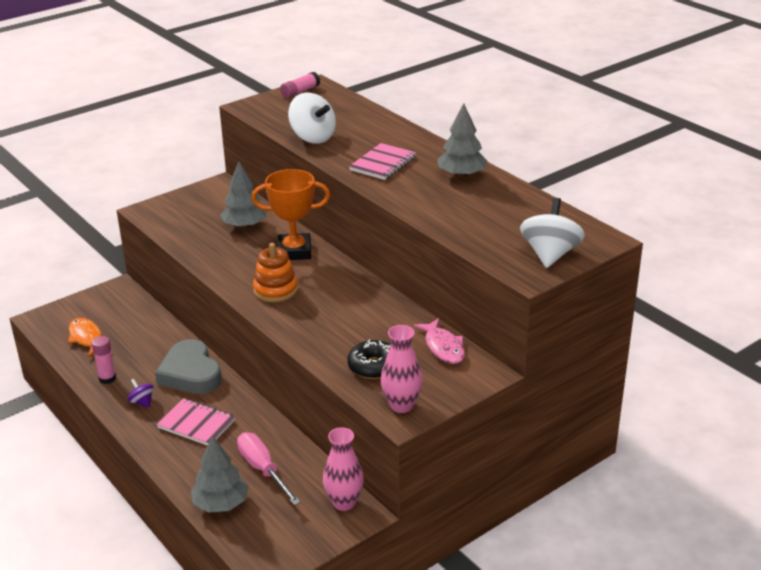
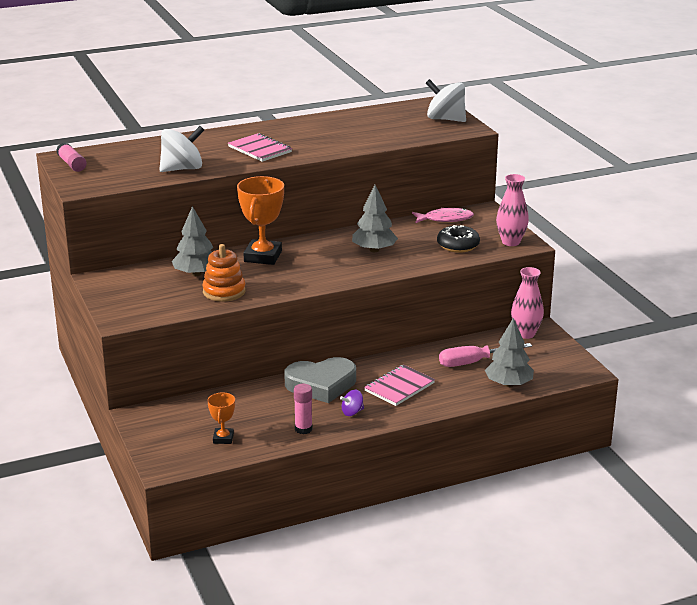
camera: 75 degrees left, 5 degrees down
(86, 338) = (223, 438): orange fish -> orange trophy
(275, 290) = (323, 270): orange stacking toy -> orange stacking toy (224, 291)
(461, 175) = (304, 127): grey tree -> grey tree (374, 250)

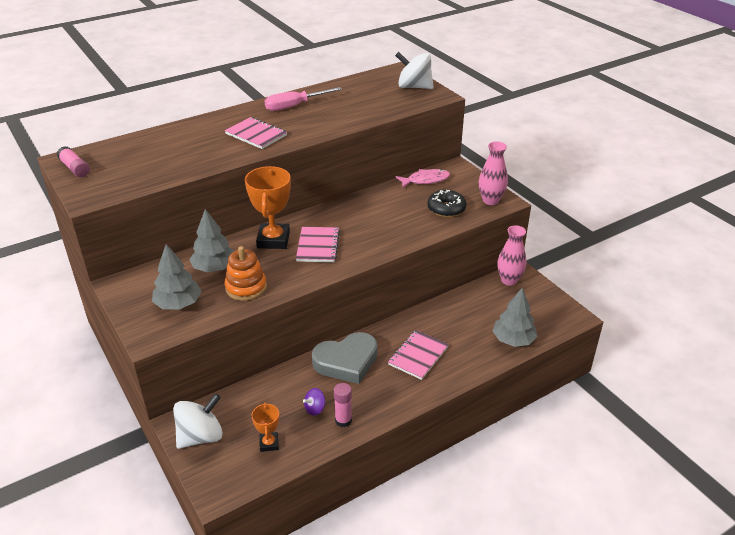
camera: 10 degrees left, 10 degrees up
(182, 169) = (186, 164): white spinning top -> white spinning top (200, 436)
(308, 265) = (318, 246): none -> pink notebook
(352, 412) = (383, 392): purple spinning top -> purple spinning top (315, 409)
(374, 250) = (373, 221): grey tree -> grey tree (178, 304)
(474, 362) = (475, 318): pink screwdriver -> pink screwdriver (295, 106)

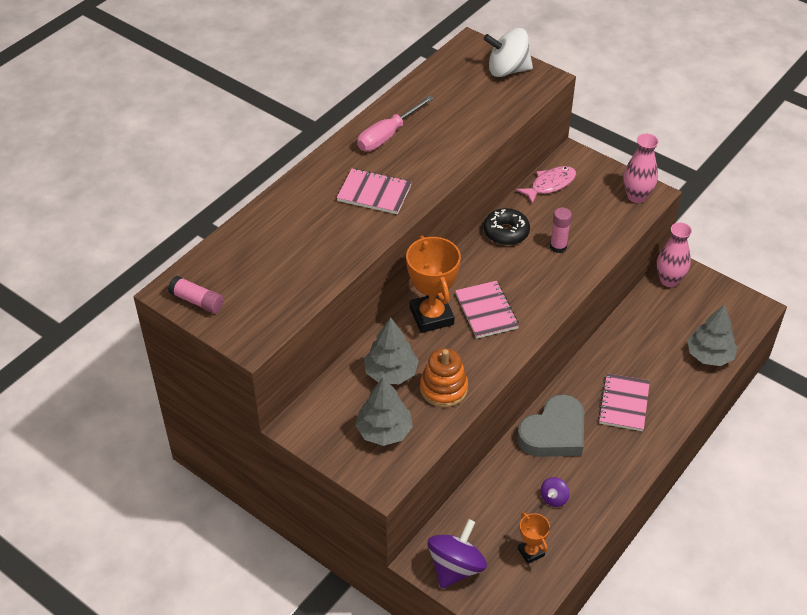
camera: 20 degrees left, 10 degrees up
(200, 436) = (455, 567): white spinning top -> purple spinning top
(343, 420) = (590, 502): pink glue stick -> pink glue stick (558, 247)
(446, 209) = (595, 221): black donut -> black donut (506, 232)

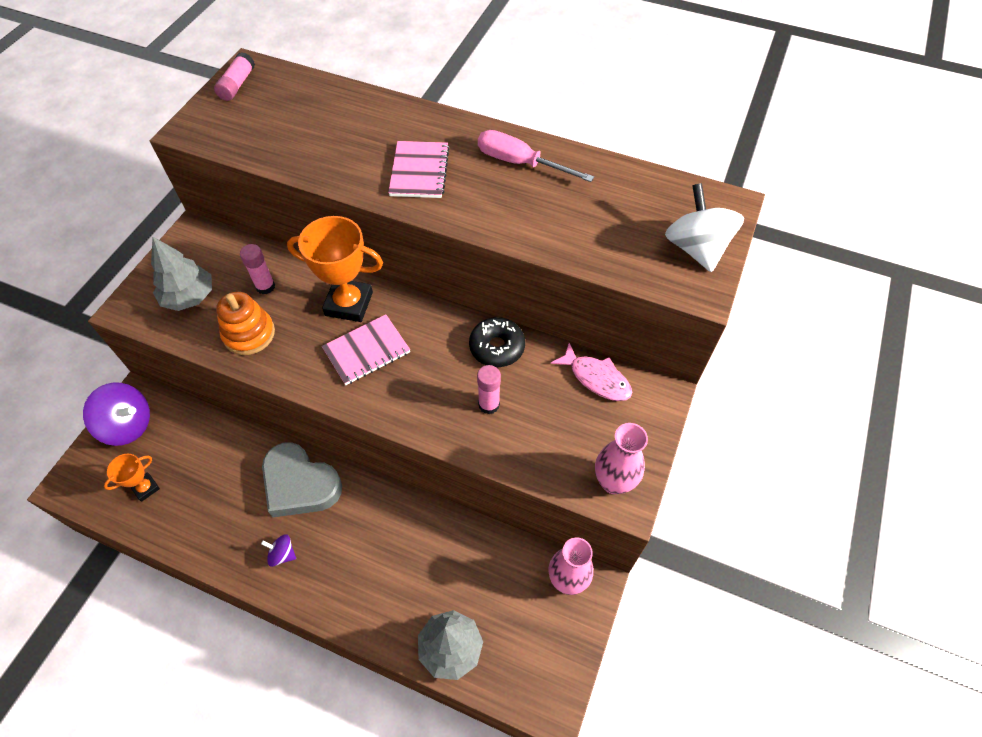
camera: 75 degrees right, 10 degrees up
(391, 373) = (265, 286): grey tree -> pink glue stick
(431, 316) = (349, 304): orange trophy -> orange trophy turned 45 degrees clockwise
(554, 498) = (213, 498): purple spinning top -> purple spinning top (282, 554)
(624, 403) = (353, 552): pink notebook -> none

